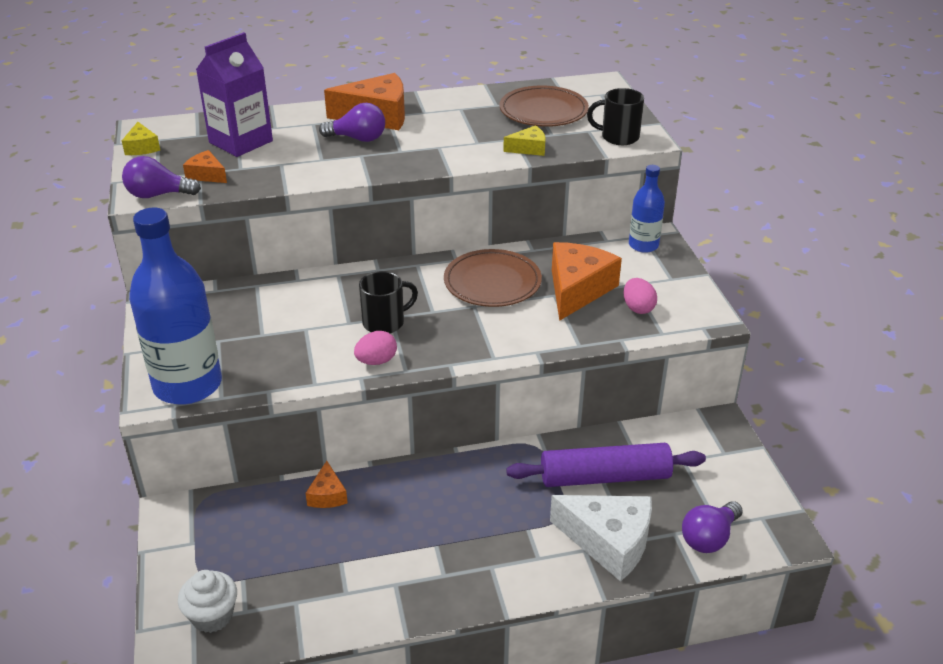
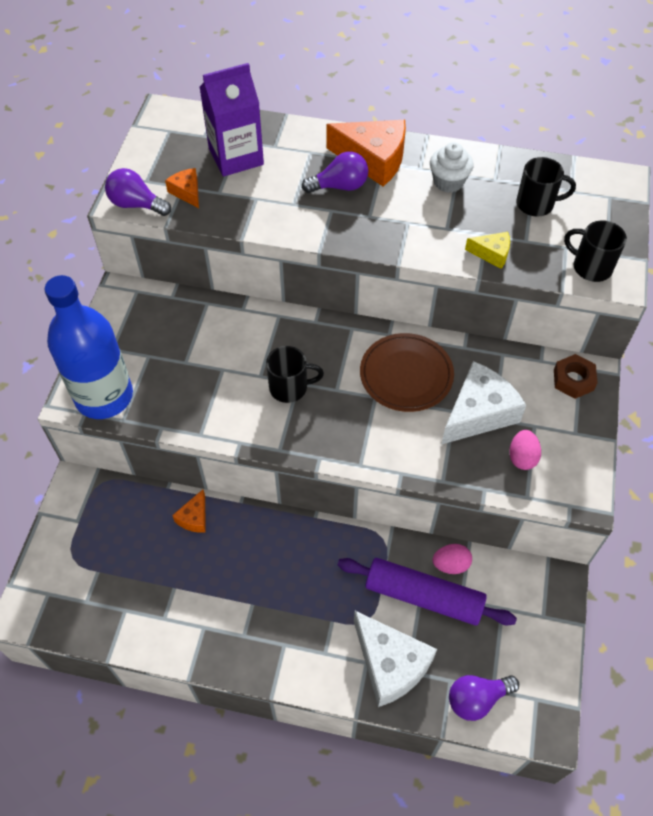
camera: 25 degrees right, 20 degrees up
(142, 147) = (151, 137): yellow cheese -> none
(212, 616) = (62, 595): white cupcake -> white cupcake (448, 182)
(358, 138) = (340, 186): purple light bulb -> purple light bulb turned 45 degrees counterclockwise
(376, 361) = (261, 429): pink egg -> pink egg (450, 564)
(543, 111) = (536, 204): brown plate -> black mug
(577, 289) = (478, 413): orange cheese -> white cheese
(643, 245) = (573, 380): blue bottle -> brown nut

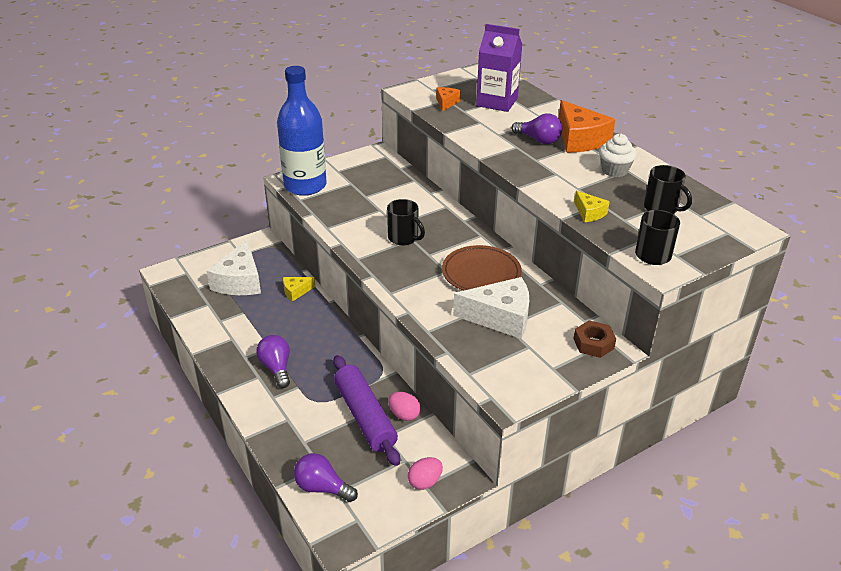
camera: 45 degrees right, 20 degrees down
(136, 204) = (412, 95): purple light bulb -> purple light bulb (276, 368)
(194, 517) = (296, 291): orange cheese -> yellow cheese
(390, 664) = (299, 430): white cheese -> white cheese (240, 281)
(522, 457) = (496, 354): pink egg -> pink egg (425, 482)

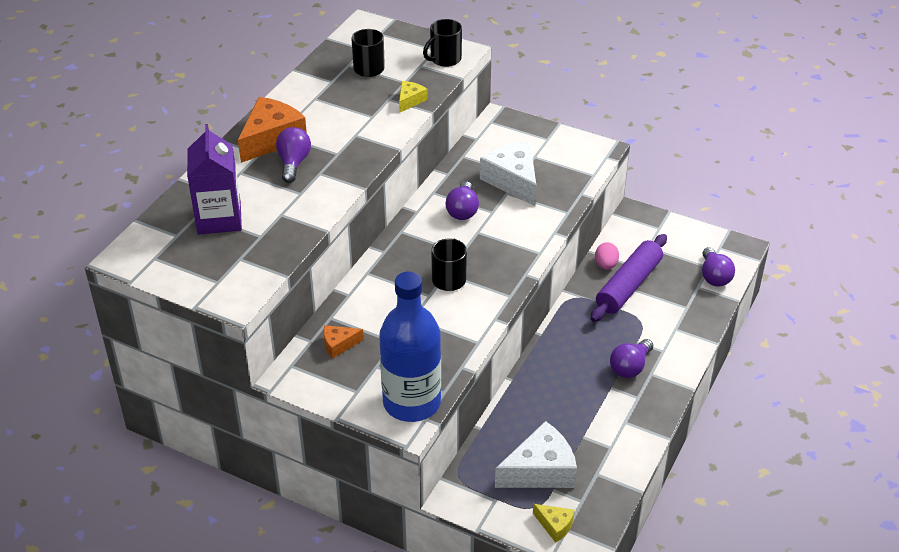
camera: 120 degrees left, 5 degrees up
(296, 291) = (518, 413): yellow cheese -> yellow cheese (555, 525)
(425, 482) = (656, 229): pink egg -> none
(446, 103) = (249, 256): orange cheese -> orange cheese (339, 345)
(481, 273) = (462, 210): brown plate -> purple light bulb
(593, 343) = (501, 128): brown nut -> none
(614, 170) = (321, 105): white cupcake -> none

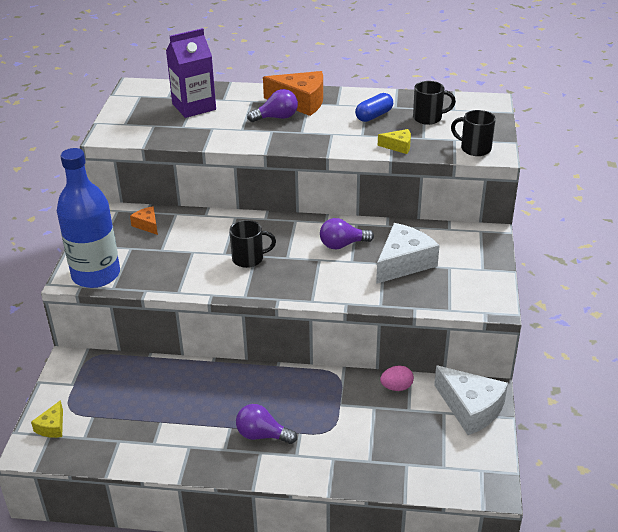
camera: 70 degrees right, 5 degrees down
(339, 99) = (374, 116): none -> blue capsule
(540, 470) = (112, 403): white cheese -> white cheese (471, 408)
(628, 286) = (376, 410): purple rolling pin -> none
(714, 276) = (431, 474): purple light bulb -> none

